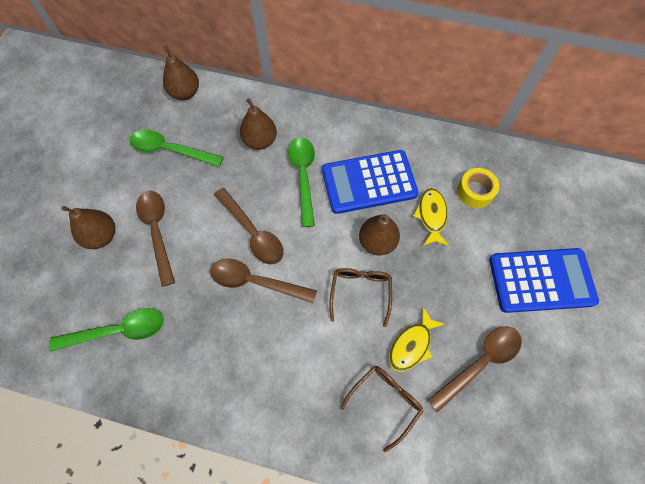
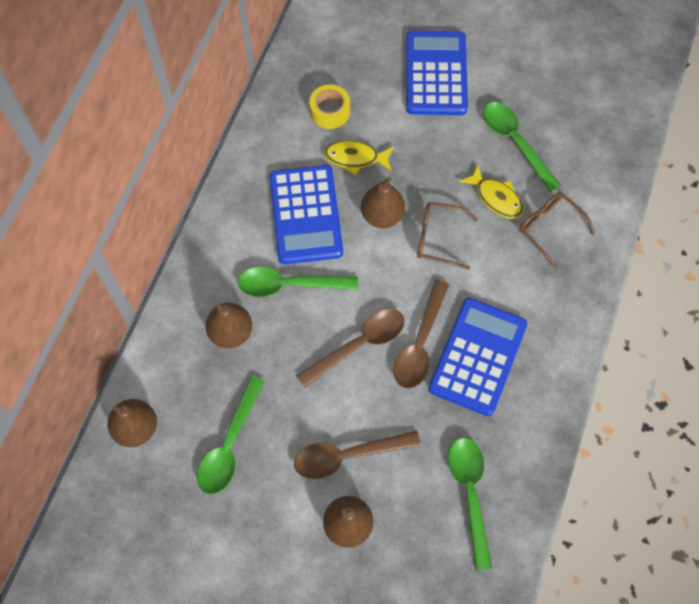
camera: 85 degrees left, 0 degrees up
(244, 333) = (478, 357): none -> blue calculator
(480, 363) = (515, 142): brown spoon -> green spoon

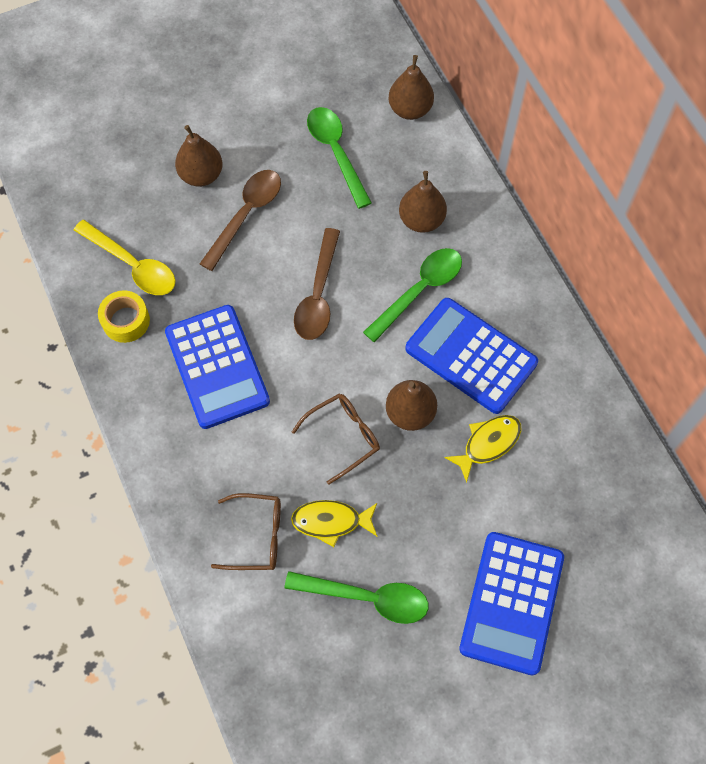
camera: 135 degrees right, 0 degrees up
(330, 111) = (559, 467): yellow tape -> yellow tape (126, 321)
(420, 343) = (272, 337): brown spoon -> none
(436, 74) = (511, 602): blue calculator -> blue calculator turned 60 degrees clockwise
(470, 493) = (132, 265): green spoon -> yellow spoon

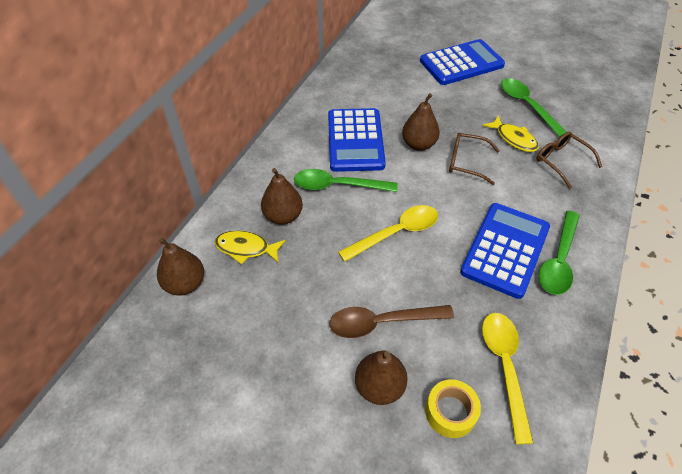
camera: 130 degrees left, 15 degrees down
(126, 321) = (545, 331): yellow tape -> yellow tape (450, 412)
(318, 295) = (396, 233): brown spoon -> yellow spoon
(336, 152) = (269, 304): green spoon -> green spoon (558, 260)
(488, 444) = (397, 108): yellow fish -> yellow fish (246, 248)

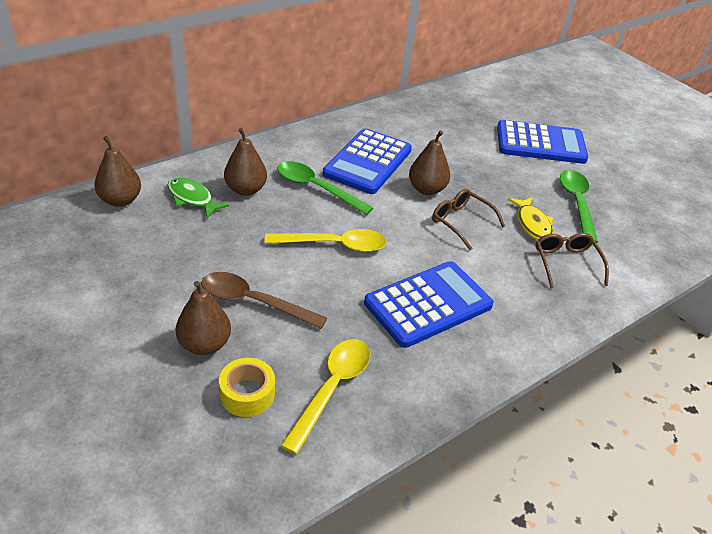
camera: 25 degrees right, 10 degrees down
(246, 248) = (192, 198): yellow fish -> green fish
(558, 260) = (475, 338): green spoon -> none

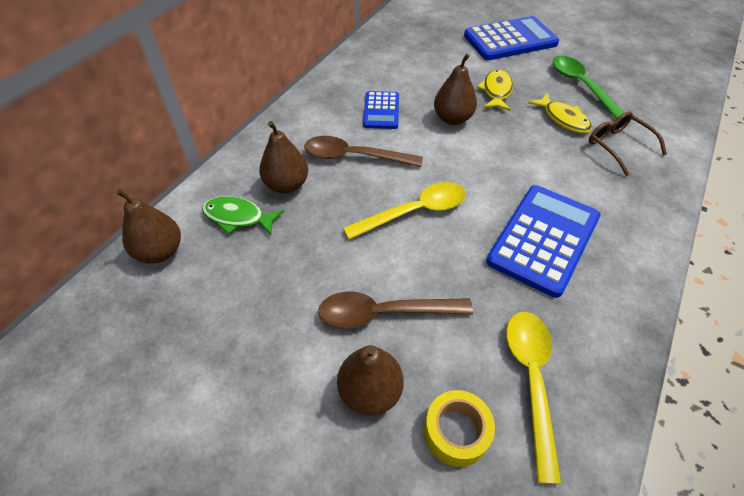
camera: 20 degrees left, 10 degrees up
(316, 188) = (354, 156): green spoon -> brown spoon
(367, 162) = (381, 111): blue calculator -> blue calculator, size x0.57
(462, 222) = (506, 141): brown glasses -> none
(487, 181) = (496, 91): none -> yellow fish

